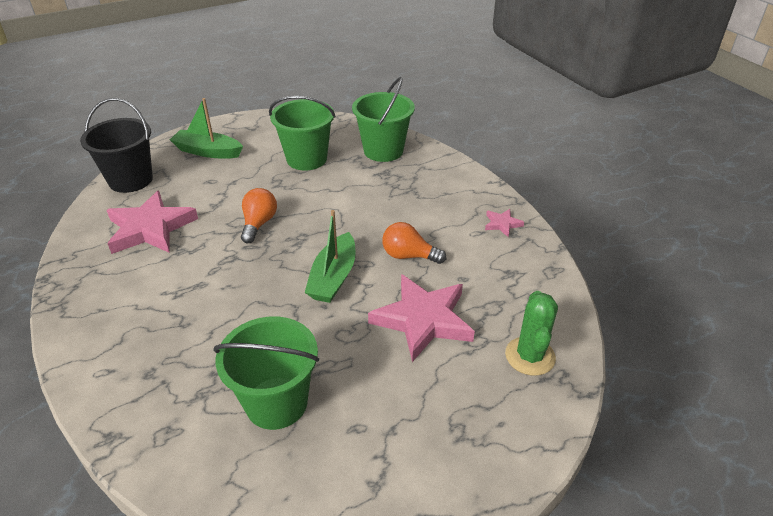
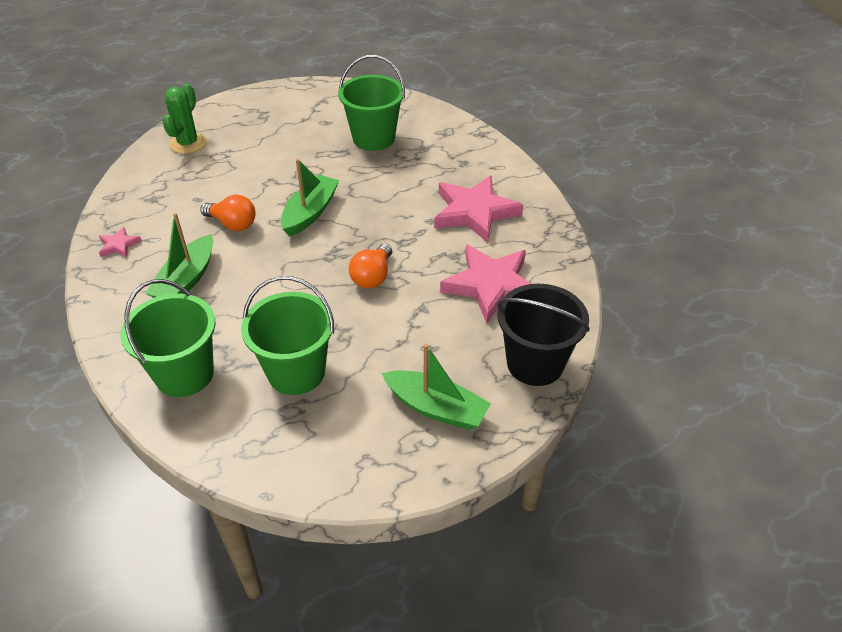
camera: 170 degrees left, 5 degrees up
(421, 204) = (186, 280): none -> green boat
(423, 320) = (250, 173): pink star -> pink star (474, 212)

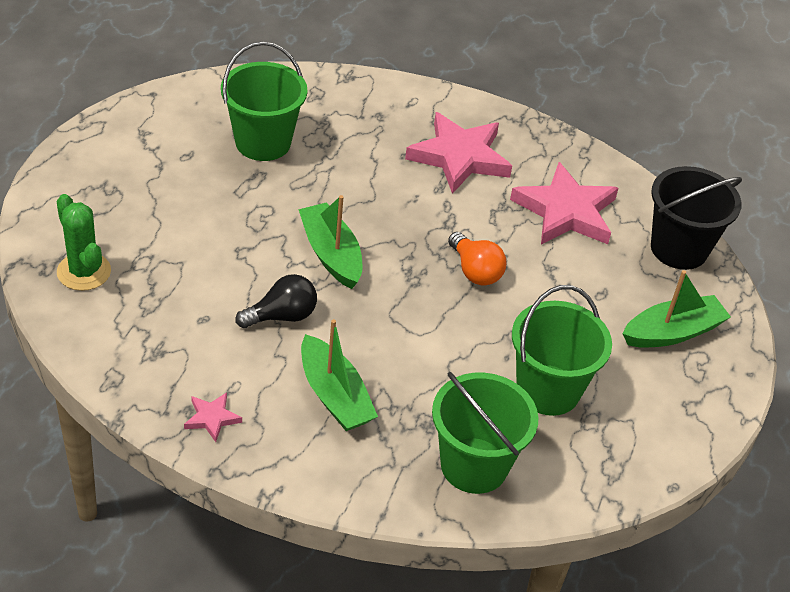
camera: 55 degrees left, 0 degrees up
(233, 224) = (282, 316): orange light bulb -> black light bulb

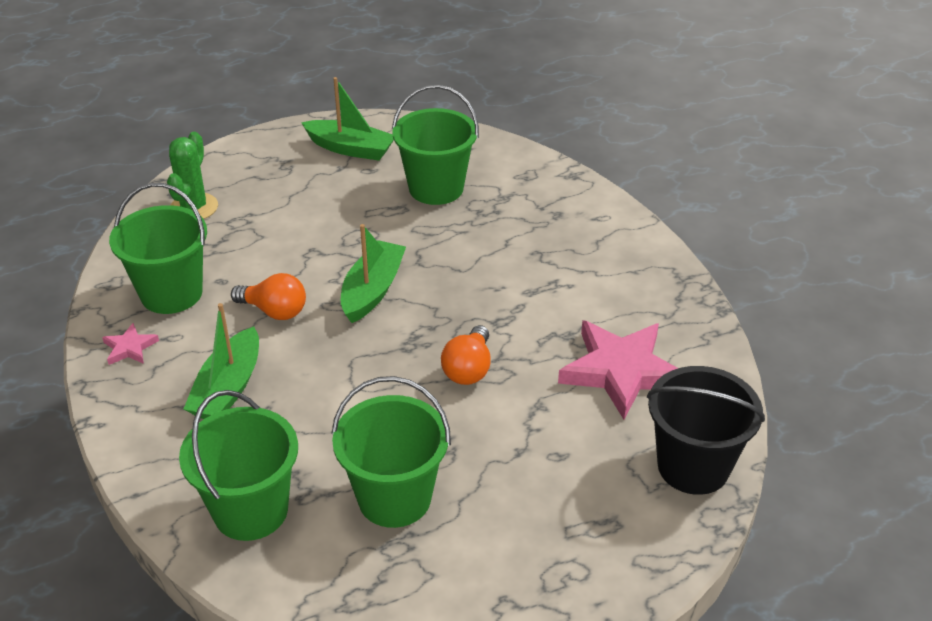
camera: 50 degrees right, 5 degrees down
(178, 354) = (171, 293): none -> green bucket
(282, 316) = (274, 311): black light bulb -> orange light bulb
(459, 157) = (583, 278): pink star -> none
(672, 332) = (580, 531): green boat -> green boat (350, 149)

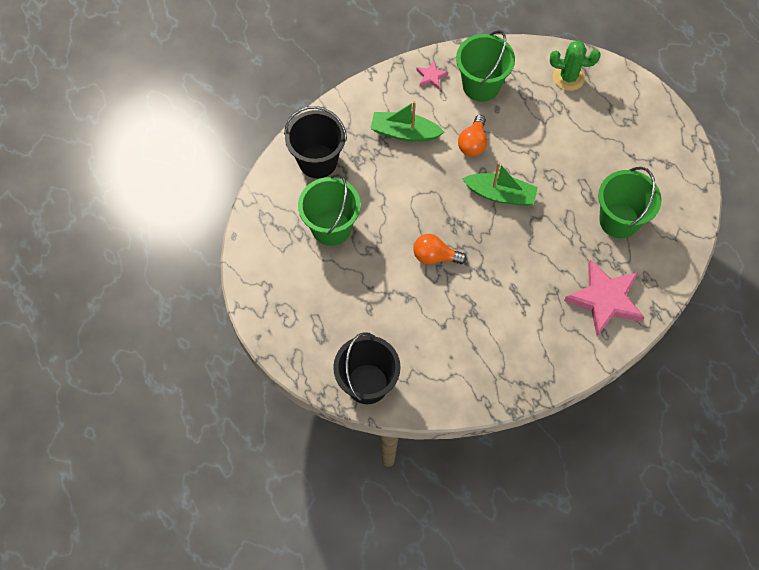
camera: 85 degrees right, 25 degrees up
(250, 510) = (318, 161): green bucket -> black bucket
(350, 149) = (657, 159): green boat -> none
(621, 371) = (443, 344): pink star -> pink star (605, 299)

